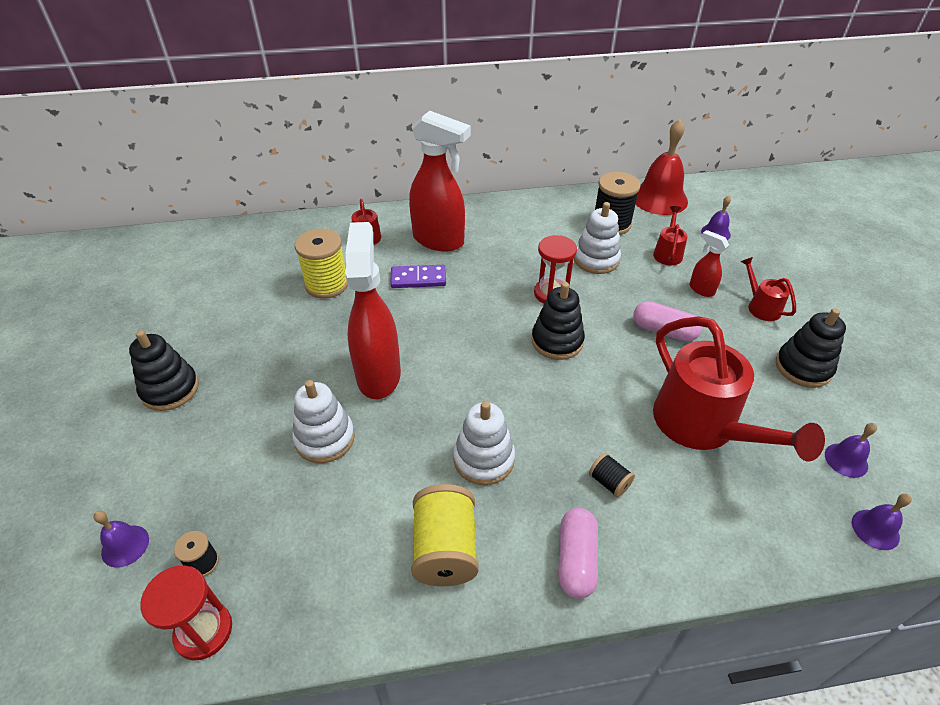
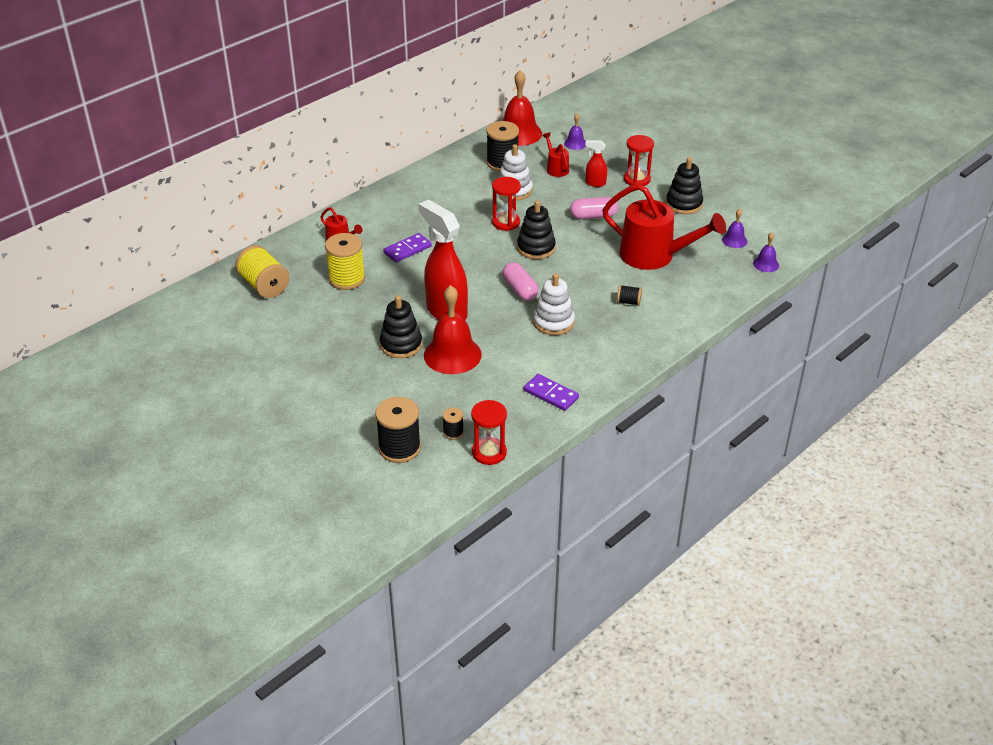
camera: 35 degrees left, 5 degrees down
(125, 546) = (399, 448): purple bell -> black spool
(170, 389) = (319, 378): black stacking toy -> black stacking toy (401, 345)
(325, 438) = (452, 354): white stacking toy -> red bell
(374, 579) = (551, 394): none -> purple domino
(439, 240) = (394, 220): red spray bottle -> none
(445, 549) = (574, 367): yellow spool -> yellow spool (264, 286)
(576, 560) = (641, 340): pink capsule -> pink capsule (520, 290)
(760, 306) = (637, 179): red watering can -> red hourglass

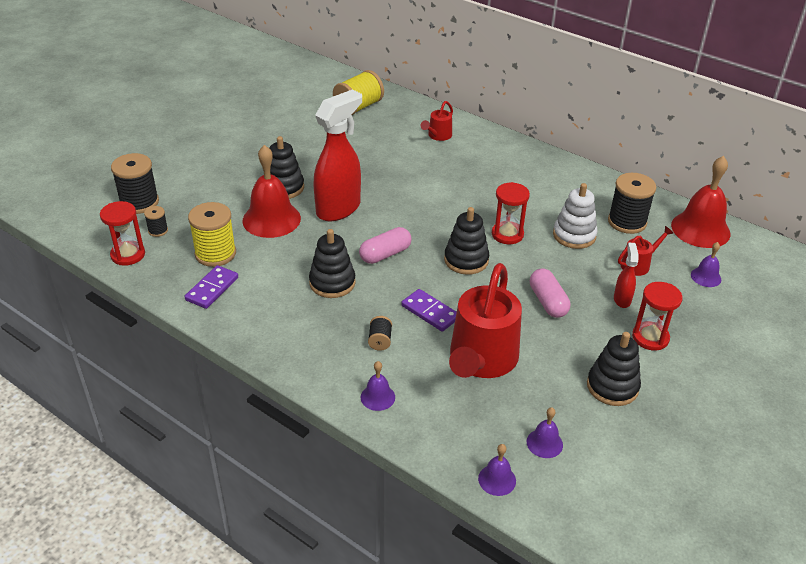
camera: 80 degrees right, 0 degrees up
(347, 279) = (378, 146): yellow spool -> yellow spool (215, 254)
(407, 249) = (435, 175): purple domino -> purple domino (430, 312)
(553, 322) = (332, 283): white stacking toy -> black stacking toy
(689, 308) = (377, 397): none -> purple bell

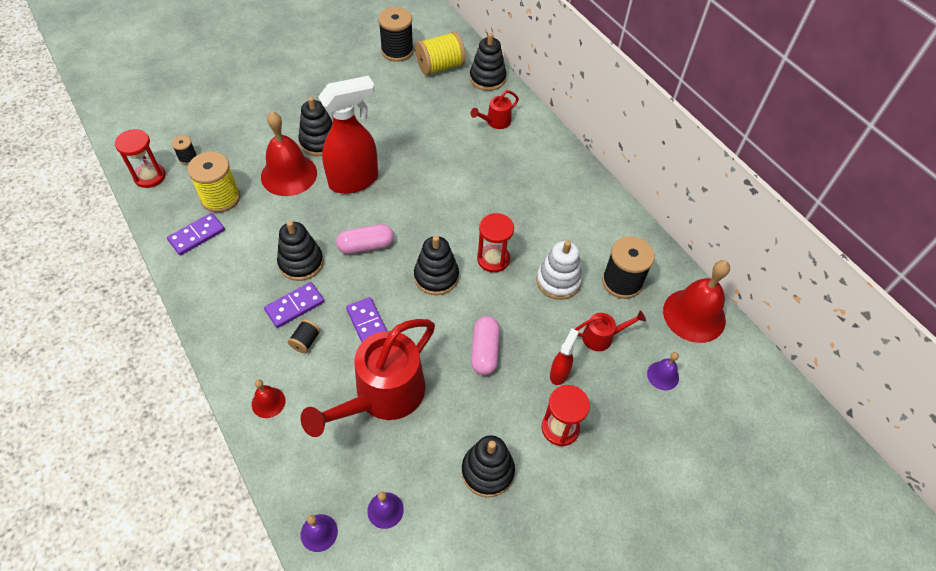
camera: 20 degrees right, 15 degrees up
(139, 202) = (189, 122): black spool -> black spool (397, 51)
(350, 317) = (294, 306): none -> purple domino
(377, 397) = (268, 402): purple bell -> red bell
(408, 106) = (487, 78): none -> black stacking toy

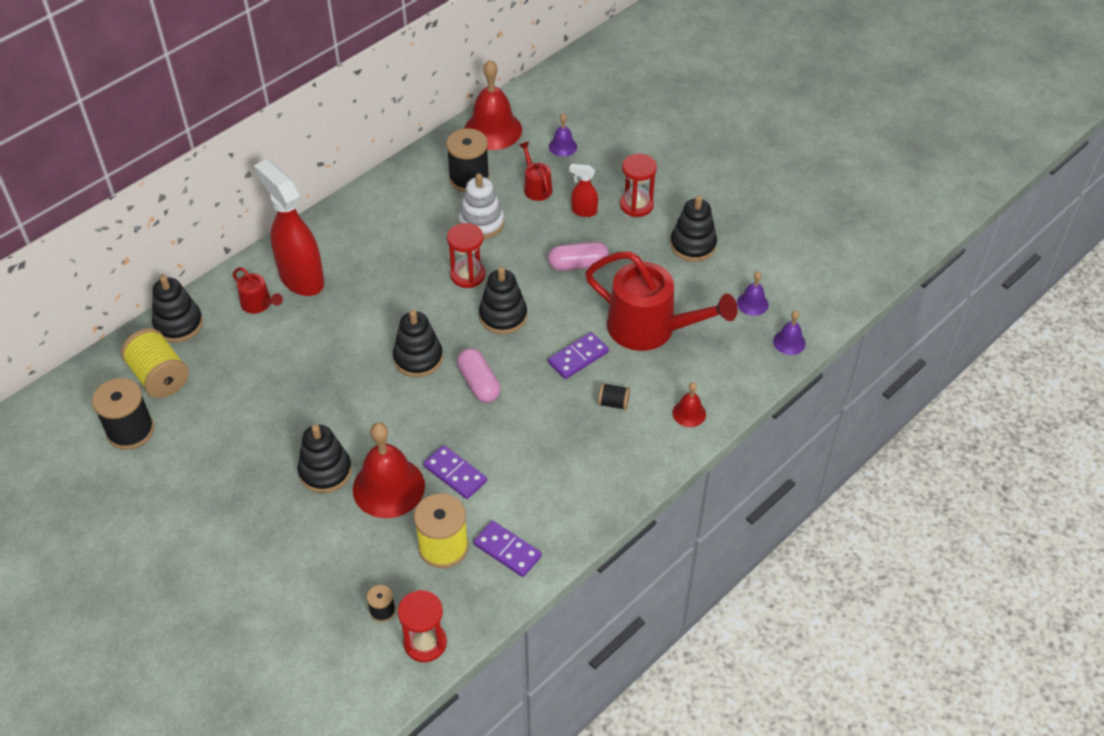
camera: 100 degrees left, 5 degrees down
(294, 306) = (575, 424): purple domino -> purple domino (455, 474)
(301, 262) = (518, 435): black stacking toy -> black stacking toy (418, 358)
(354, 181) = (384, 418): red spray bottle -> red spray bottle (301, 278)

